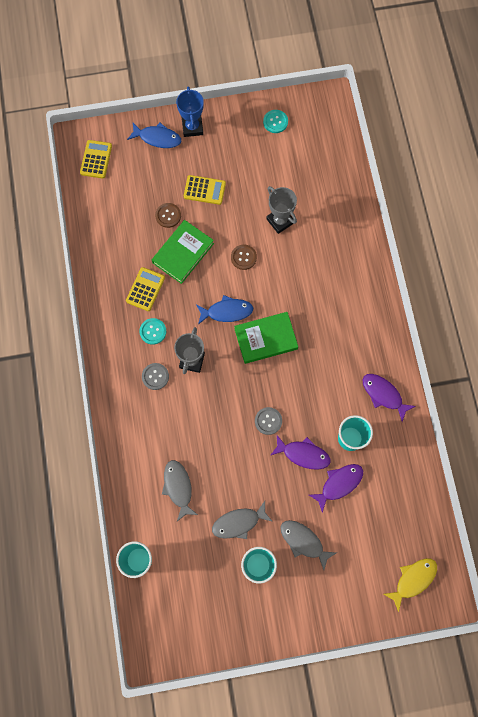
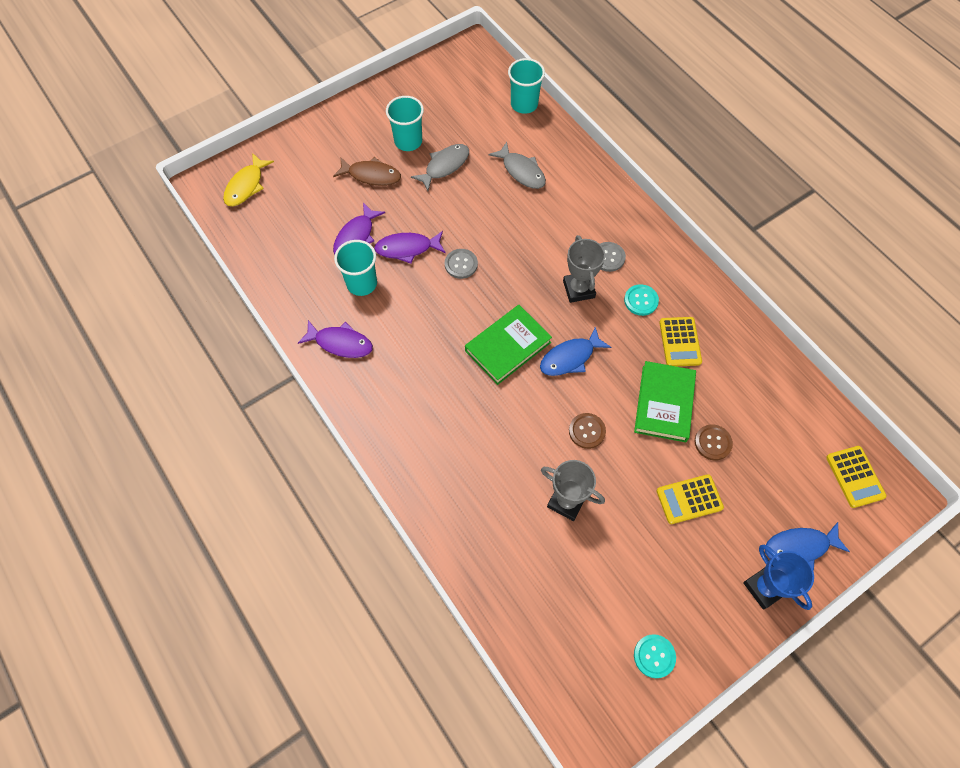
camera: 155 degrees right, 10 degrees down
(303, 541) = (371, 175): grey fish -> brown fish

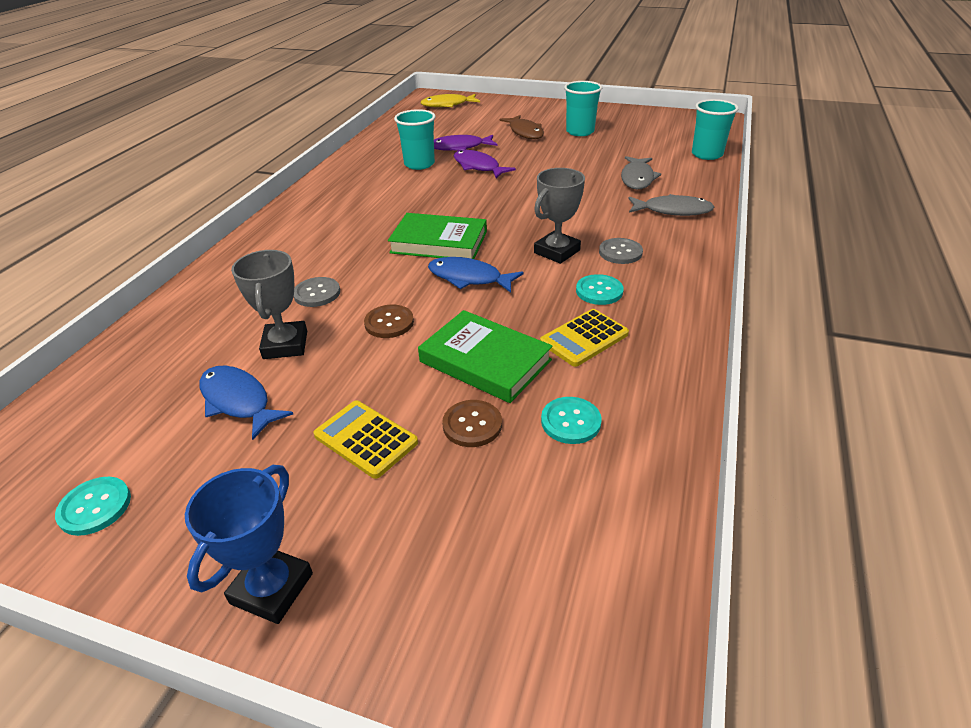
camera: 55 degrees right, 25 degrees down
(340, 343) = (352, 177): purple fish -> none
(445, 166) = (582, 151): grey fish -> grey fish (673, 211)
(461, 264) = (496, 191): grey button -> grey button (317, 293)
(664, 403) = (485, 361): green book -> green book turned 60 degrees clockwise
(741, 397) = (570, 422): none -> turquoise button
(799, 547) = (378, 603): blue fish -> blue fish (238, 401)
(855, 477) = (579, 625): yellow calculator -> none

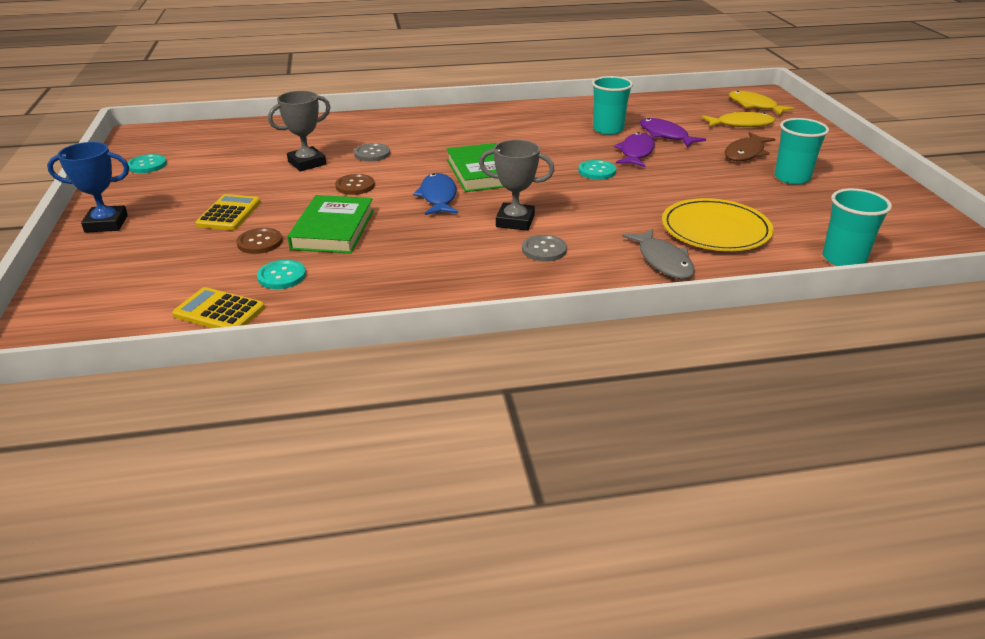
camera: 60 degrees right, 5 degrees down
(238, 401) = (244, 168): blue fish -> none
(474, 118) = (741, 124): none -> yellow fish
(584, 338) = (389, 260): yellow calculator -> yellow calculator (219, 312)
(599, 291) = (466, 253): turquoise button -> turquoise button (597, 171)
(637, 178) = (715, 229): grey fish -> yellow plate

